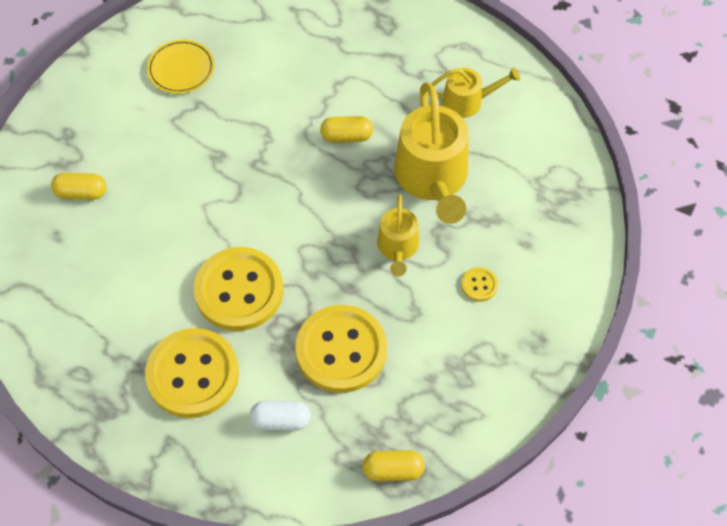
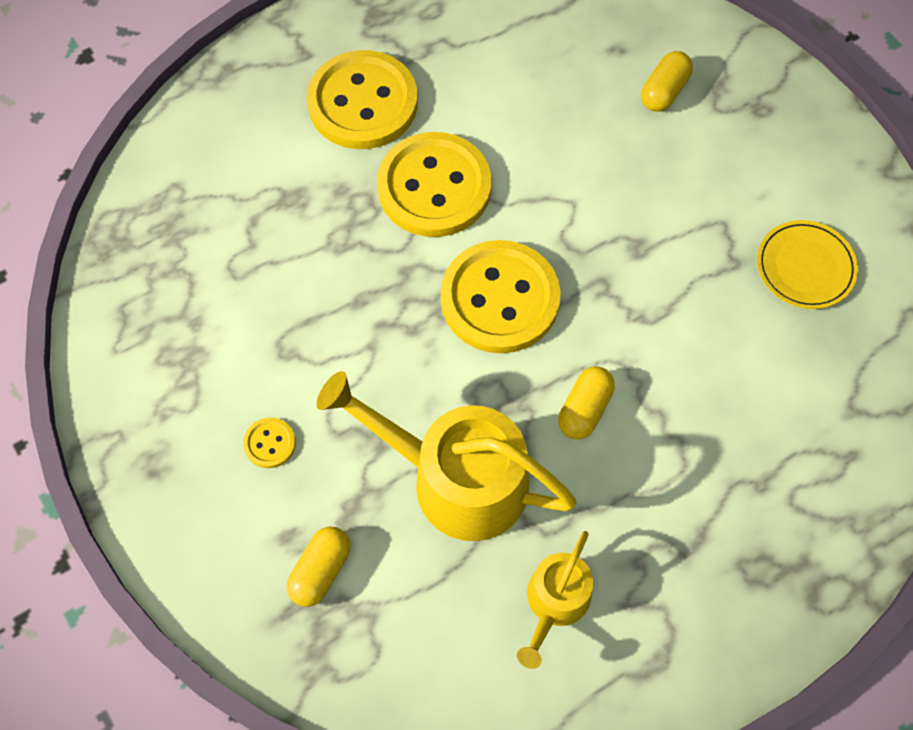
camera: 120 degrees right, 5 degrees up
(281, 420) = (254, 157): white capsule -> none
(341, 350) = (292, 251): yellow button -> yellow button (500, 299)
(393, 470) = (125, 230): yellow capsule -> yellow capsule (321, 571)
(398, 247) = (382, 380): yellow watering can -> none

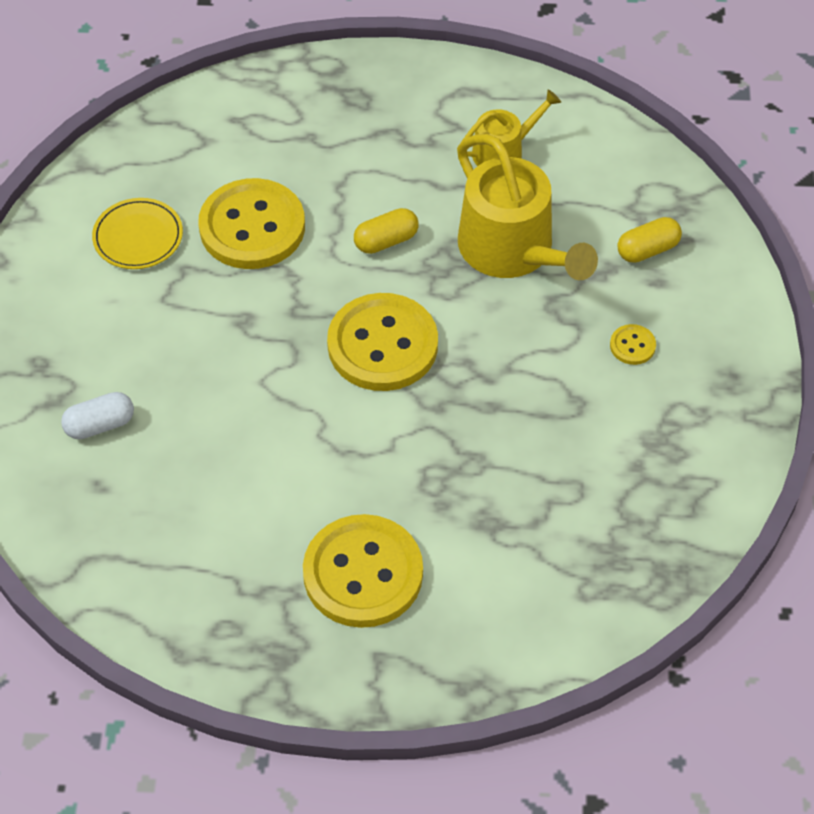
camera: 145 degrees left, 10 degrees down
(434, 187) = (362, 460): yellow button -> yellow button (252, 227)
(664, 91) = (100, 425): yellow capsule -> white capsule

